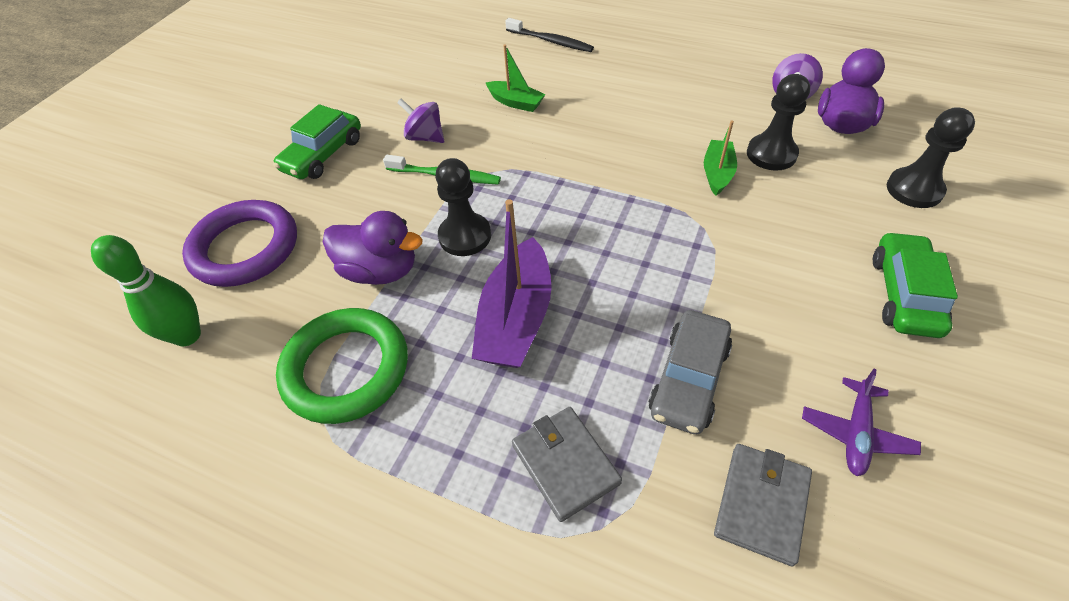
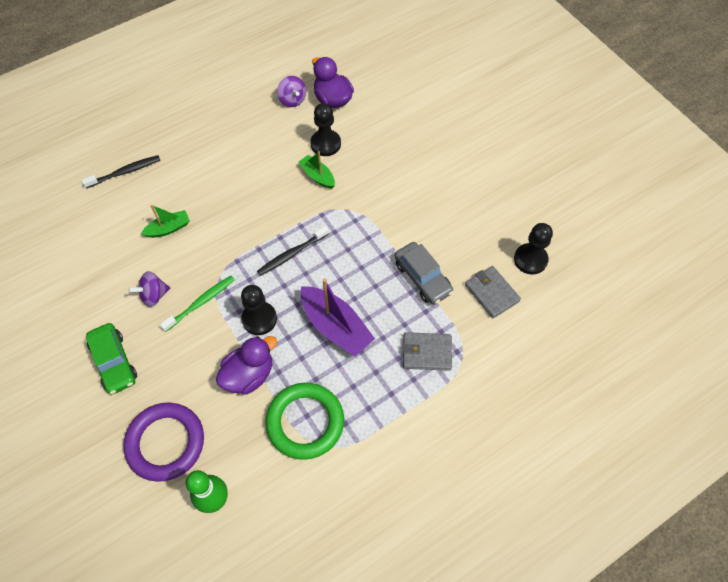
camera: 60 degrees left, 10 degrees up
(582, 213) = (291, 254): none -> black toothbrush
(856, 433) = (487, 238): purple plane -> none
(904, 294) = (444, 167): green car -> none
(914, 189) = (396, 111): black pawn -> black pawn (530, 259)

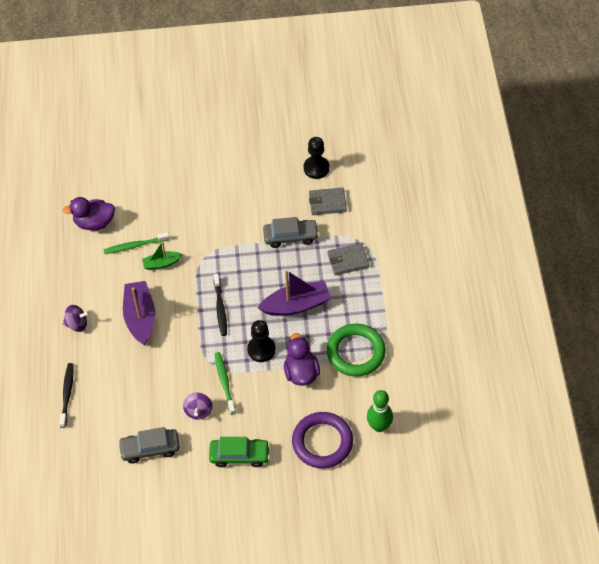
camera: 60 degrees left, 5 degrees down
(90, 272) = (150, 449): none -> grey car
(168, 228) = (144, 381): green boat -> none
(243, 189) = (140, 317): none -> purple boat
(292, 100) = (75, 250): purple spinning top -> purple spinning top (77, 324)
(325, 144) = (135, 246): black pawn -> green toothbrush
(426, 352) = (348, 260): grey wallet -> grey wallet turned 45 degrees clockwise

